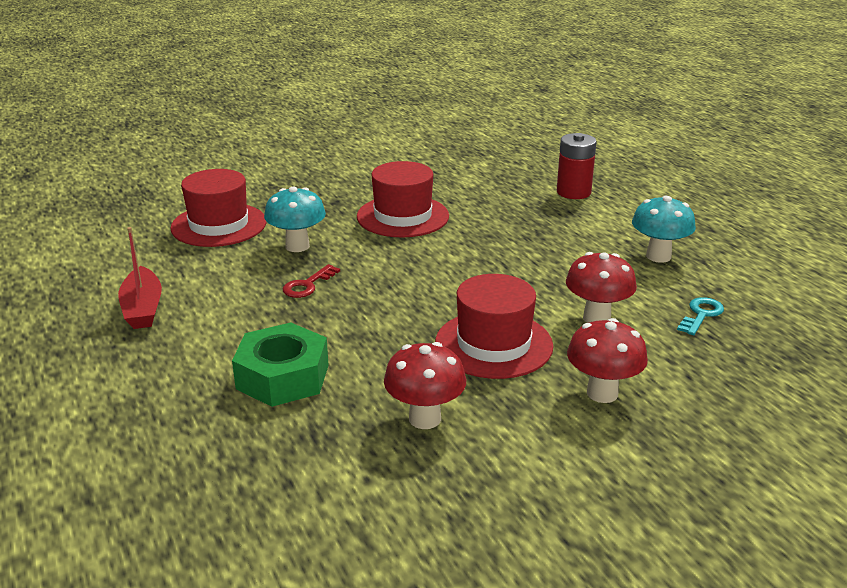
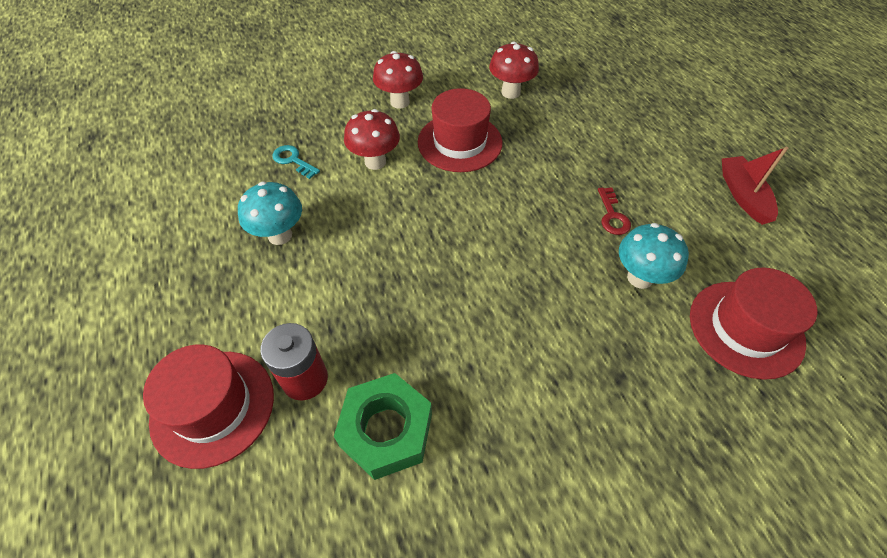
camera: 175 degrees left, 25 degrees up
(282, 377) = (604, 125): green nut -> green nut (386, 430)
(307, 285) = (612, 215): red key -> red key turned 135 degrees clockwise
(403, 216) = (531, 332): red hat -> red hat (213, 407)
(701, 315) = (293, 160): turquoise key -> turquoise key turned 90 degrees clockwise

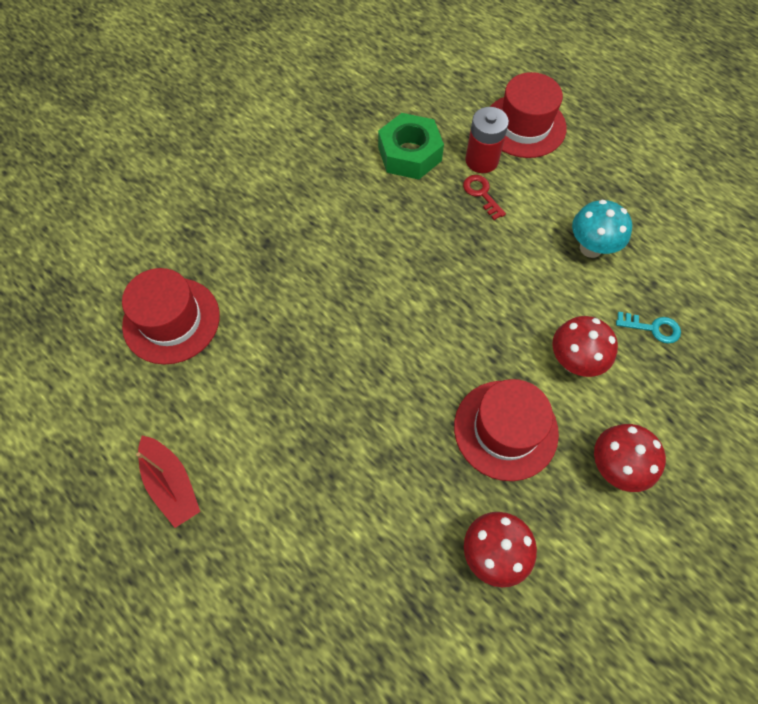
camera: 155 degrees right, 10 degrees up
(612, 215) = (307, 394): red key -> red key (481, 194)
(640, 278) = (267, 333): turquoise mushroom -> none

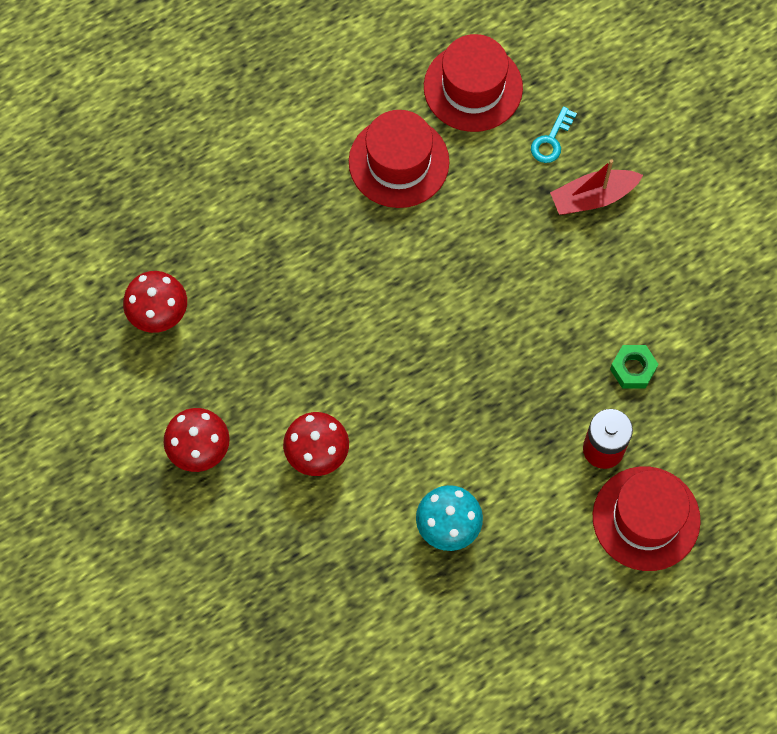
camera: 105 degrees right, 5 degrees up
(172, 484) = (304, 68): red boat -> red boat (593, 197)
(409, 154) = (633, 369): green nut -> green nut, size x0.57
(481, 194) = (553, 433): red key -> none
(505, 429) = (267, 364): red hat -> red hat (399, 162)
(652, 328) = (331, 552): turquoise key -> turquoise key (551, 140)

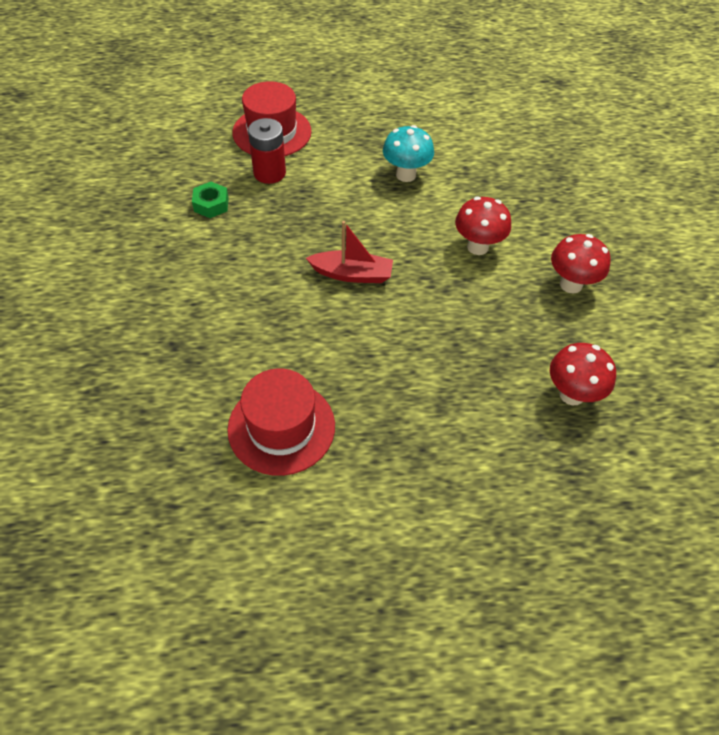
camera: 155 degrees left, 15 degrees down
(473, 87) = (162, 464): red hat -> none
(551, 140) = (133, 382): turquoise key -> none
(593, 197) = (139, 322): red boat -> red boat (352, 274)

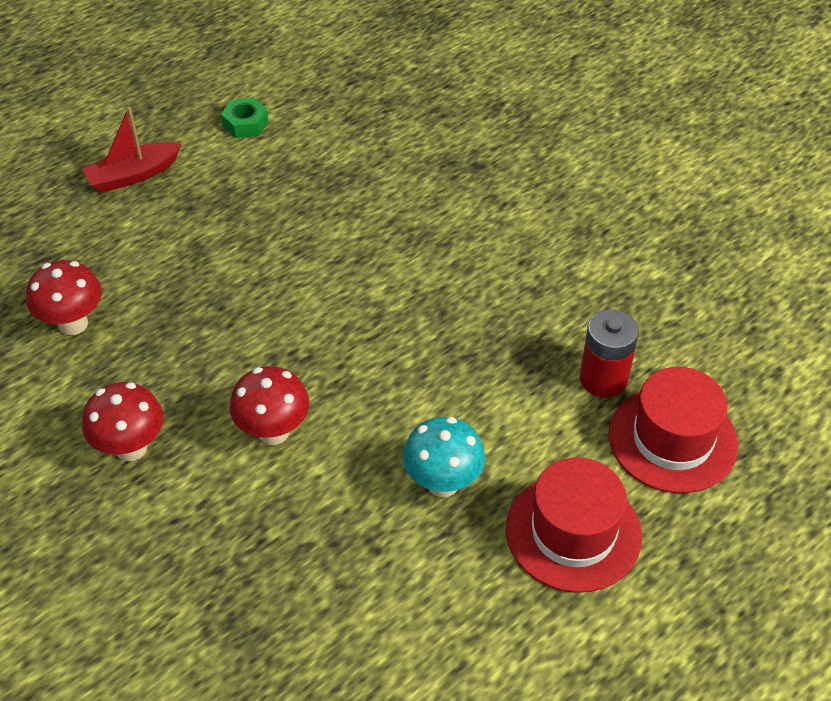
camera: 145 degrees right, 5 degrees down
(211, 204) = (614, 301): green nut -> green nut (245, 124)
(281, 427) = (322, 161): red hat -> red hat (573, 532)
(352, 274) = (386, 316): red boat -> red boat (133, 175)

